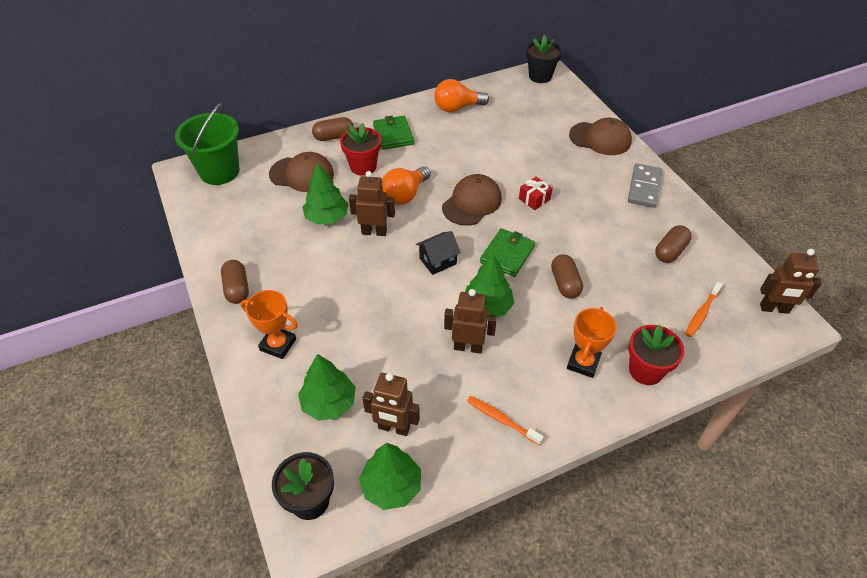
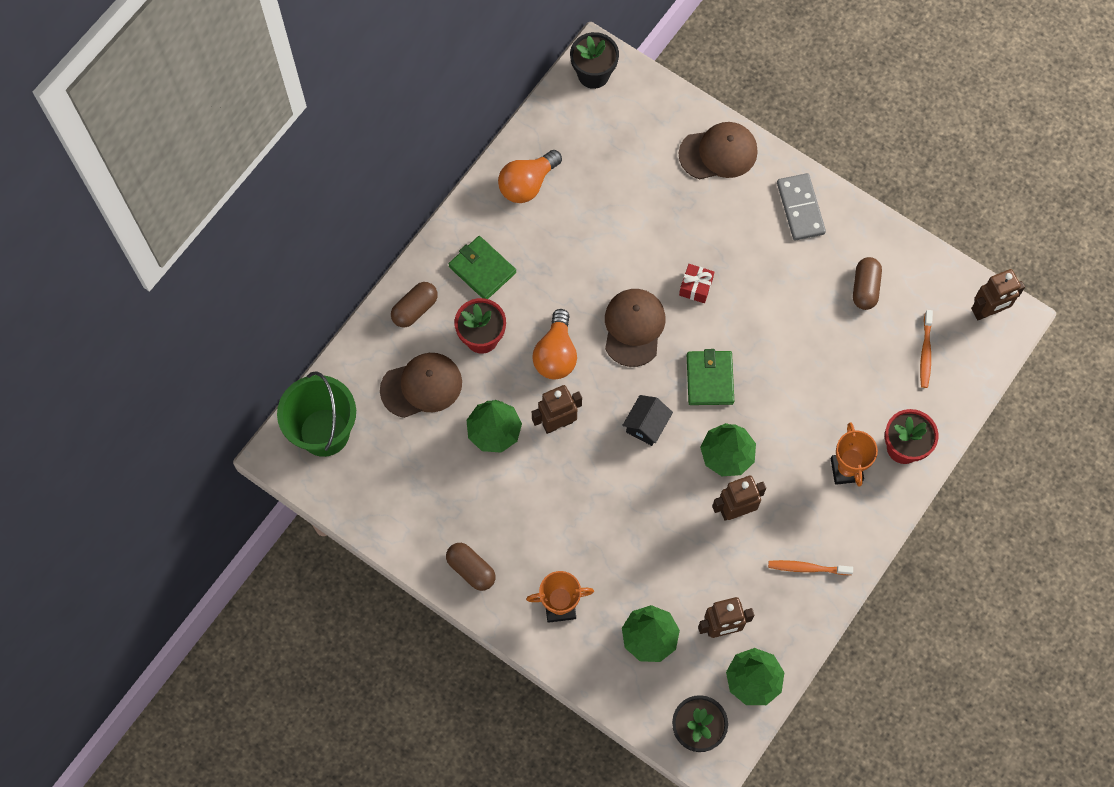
camera: 30 degrees left, 20 degrees up
(565, 283) = (784, 386): brown capsule -> none

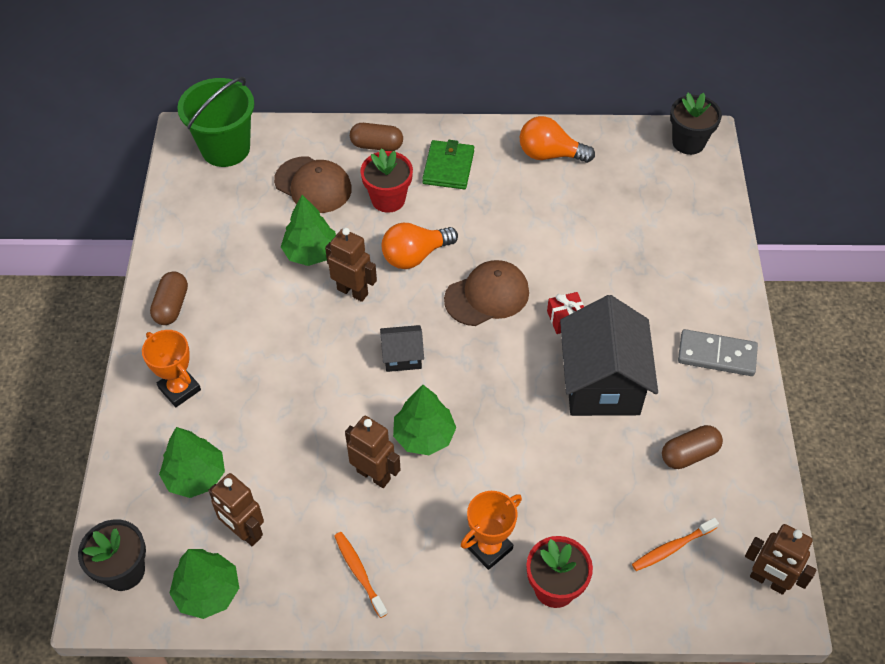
camera: 55 degrees right, 15 degrees down
(710, 379) = (487, 380): green wallet -> none
(718, 153) = (707, 264): brown cap -> none
(768, 302) = (602, 383): none -> black house
(800, 208) = (716, 355): grey domino -> grey domino turned 60 degrees clockwise

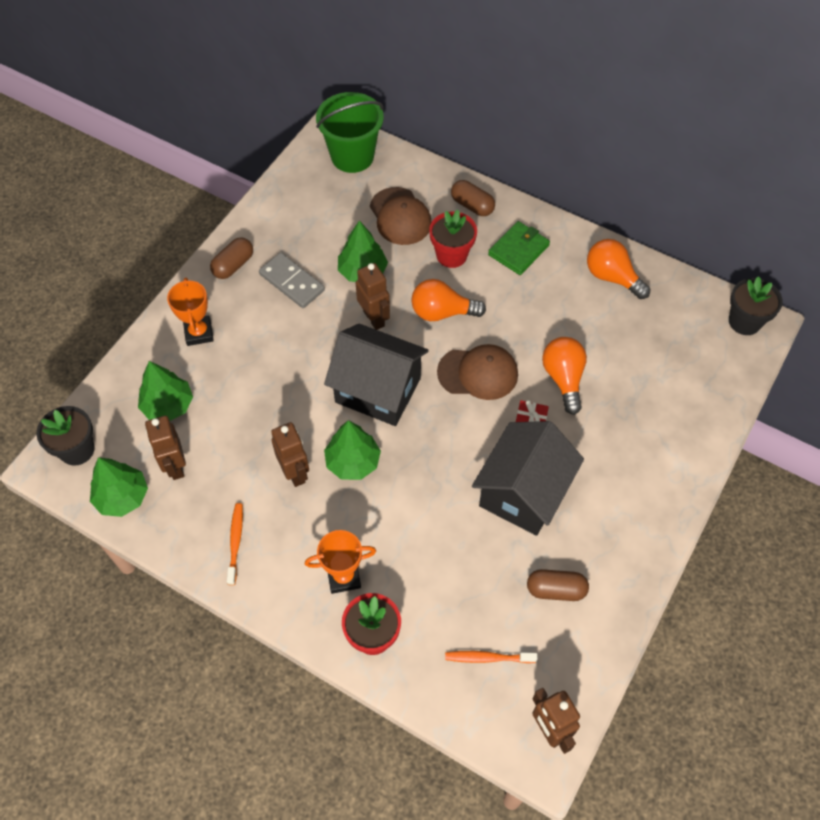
camera: 30 degrees right, 5 degrees up
(402, 357) = (378, 390): black house -> black house, size x2.10
(568, 263) = (563, 378): none -> orange light bulb
(716, 355) = (638, 519): grey domino -> grey domino (292, 282)

